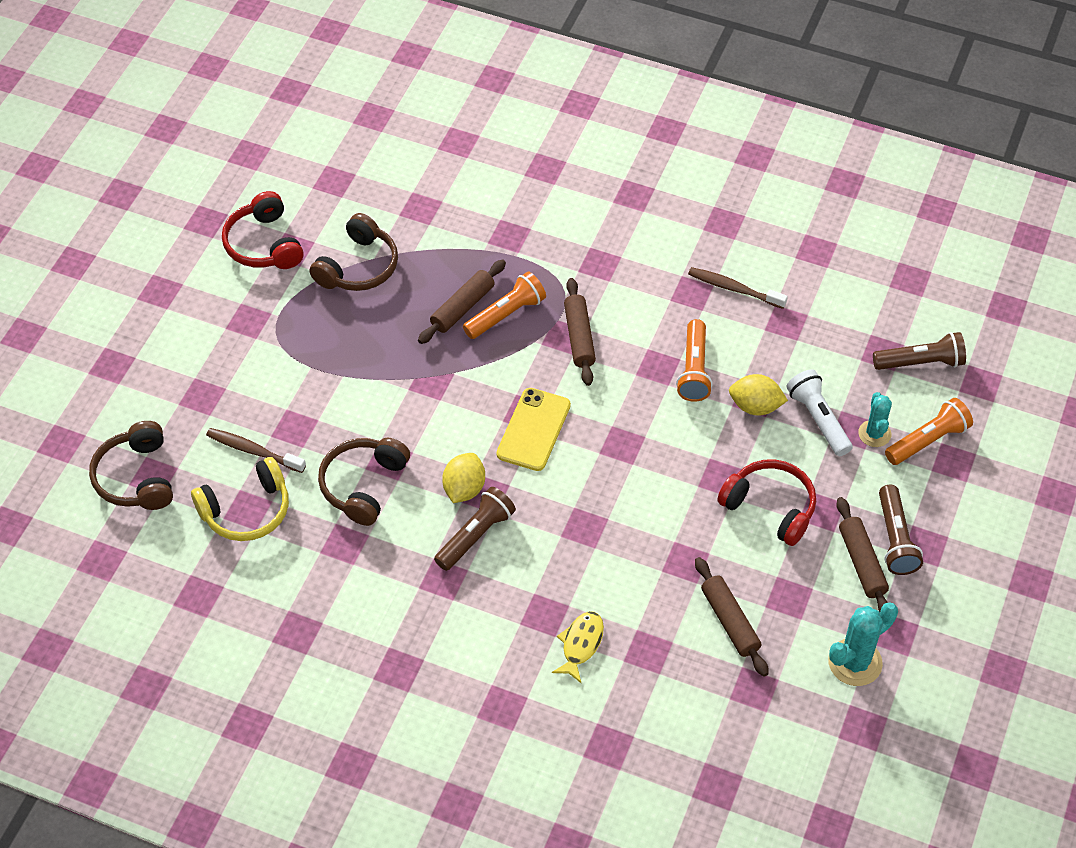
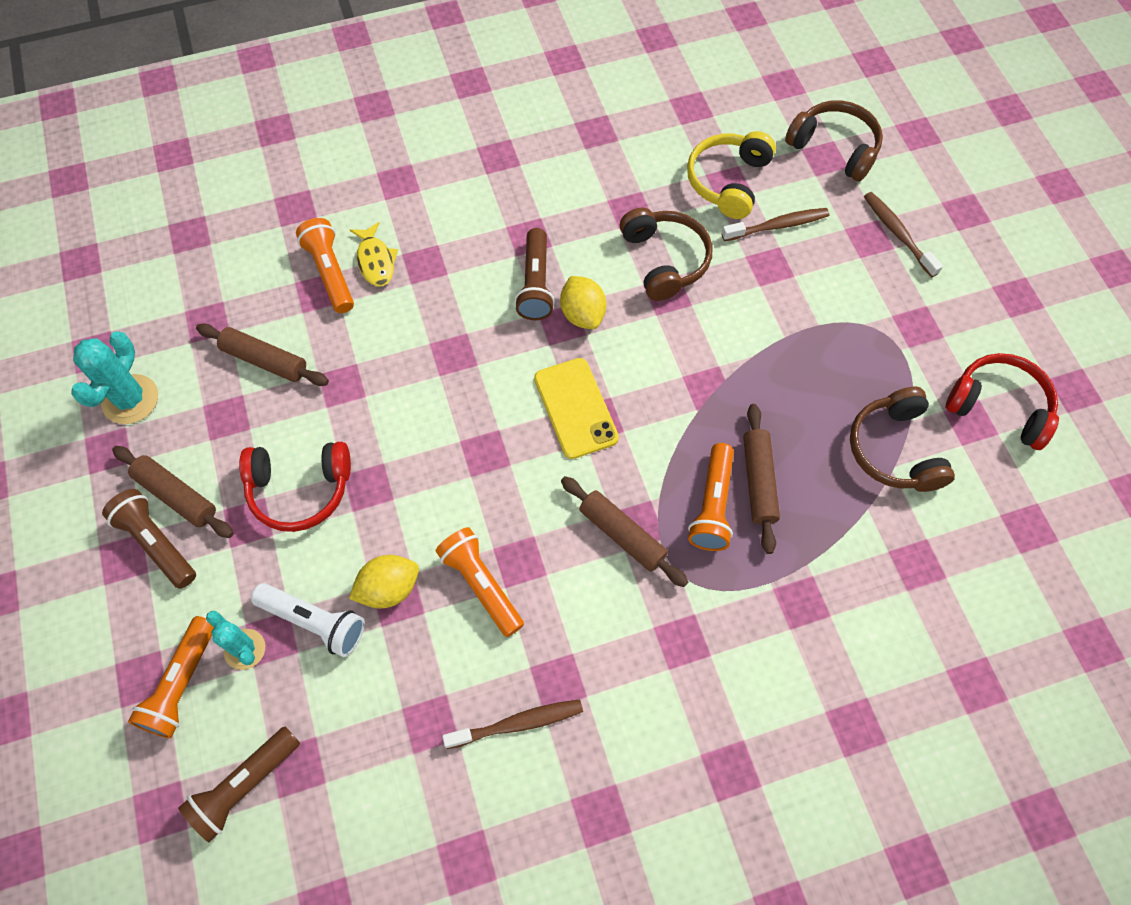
camera: 140 degrees right, 10 degrees up
(179, 384) = (897, 233): none -> brown toothbrush
(625, 660) = (330, 273): none -> orange flashlight

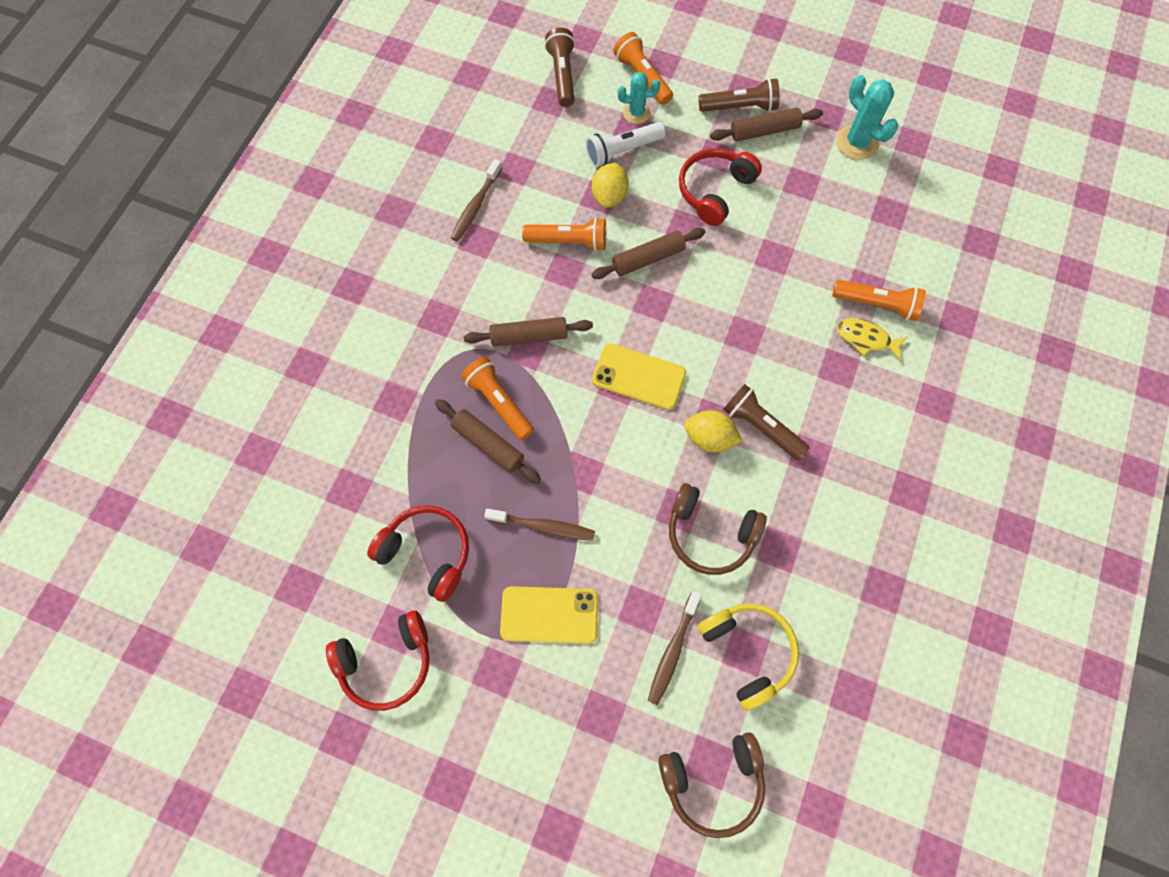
camera: 130 degrees right, 5 degrees up
(265, 360) = (829, 226): brown rolling pin -> brown rolling pin (648, 259)
(841, 322) = (549, 615): none -> yellow phone
(894, 450) = (427, 553): brown headphones -> red headphones
(897, 233) = (586, 745): brown toothbrush -> brown toothbrush (543, 527)

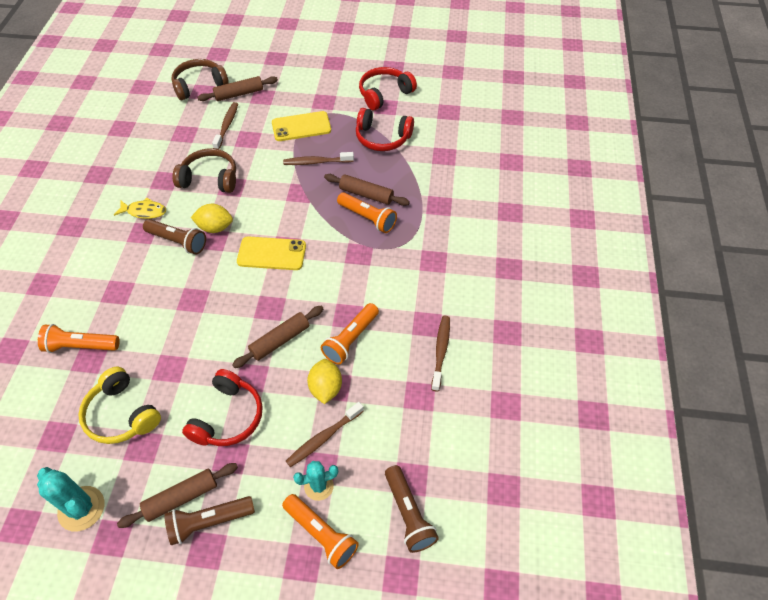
camera: 165 degrees right, 15 degrees down
(529, 336) = (360, 262): brown rolling pin -> brown rolling pin (239, 94)
(568, 241) = (351, 339): orange flashlight -> orange flashlight turned 45 degrees counterclockwise
(622, 151) = (323, 438): white flashlight -> brown toothbrush
(747, 652) = (183, 133): yellow headphones -> yellow headphones (121, 414)
(865, 338) = (93, 317): yellow fish -> yellow fish (144, 211)

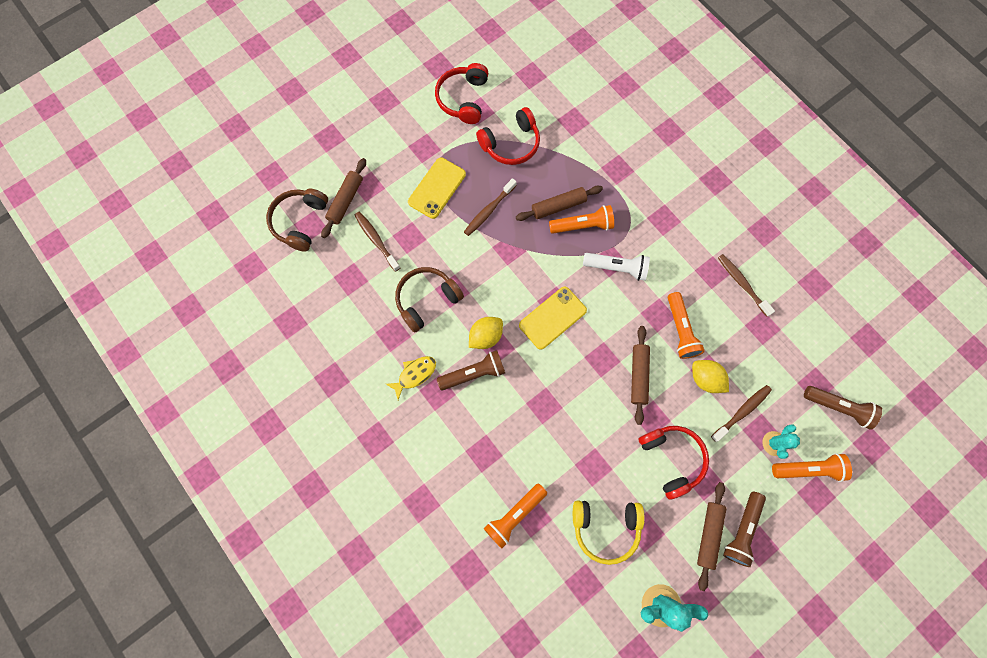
camera: 45 degrees left, 20 degrees up
(323, 438) = (742, 412): brown toothbrush -> brown toothbrush turned 135 degrees counterclockwise
(357, 261) = (616, 268): none -> white flashlight

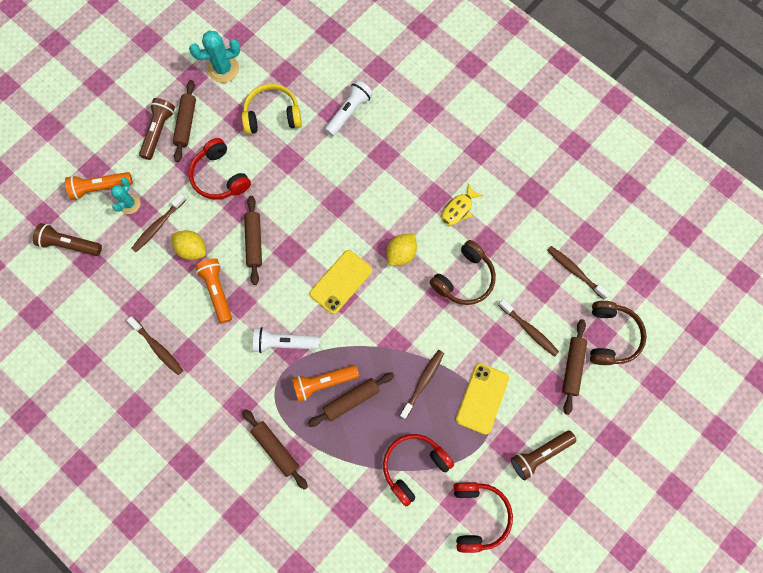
camera: 170 degrees right, 0 degrees up
(314, 288) = (575, 271): none -> brown toothbrush
(473, 373) = (405, 218): brown flashlight -> brown flashlight (540, 454)
(514, 515) = (349, 112): orange flashlight -> white flashlight
(633, 177) = (275, 449): none -> brown rolling pin

